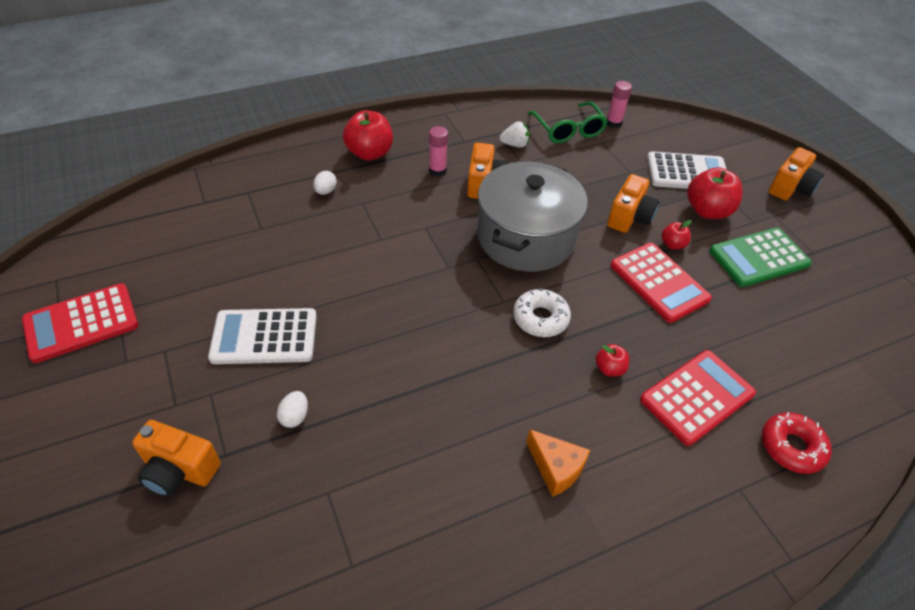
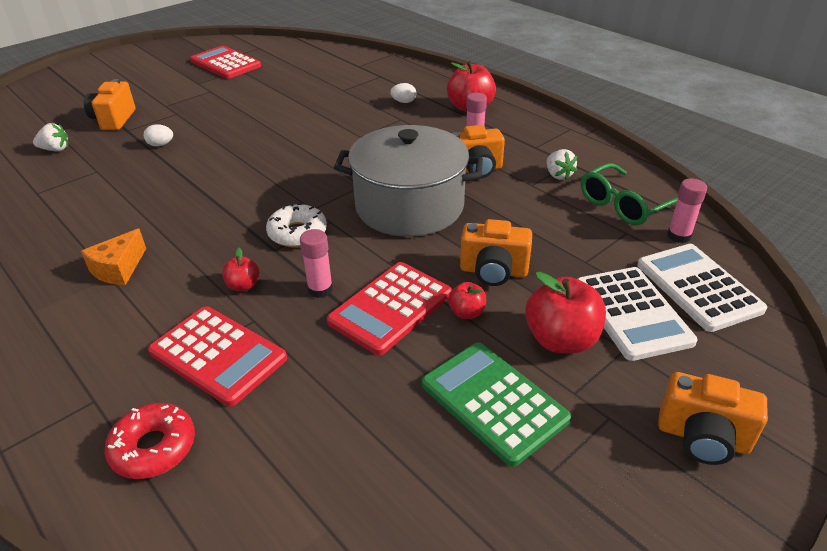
camera: 75 degrees right, 10 degrees down
(231, 548) = (55, 149): none -> white strawberry
(264, 337) = (232, 117): white calculator -> white calculator (698, 287)
(627, 318) = (320, 289): none -> pink glue stick

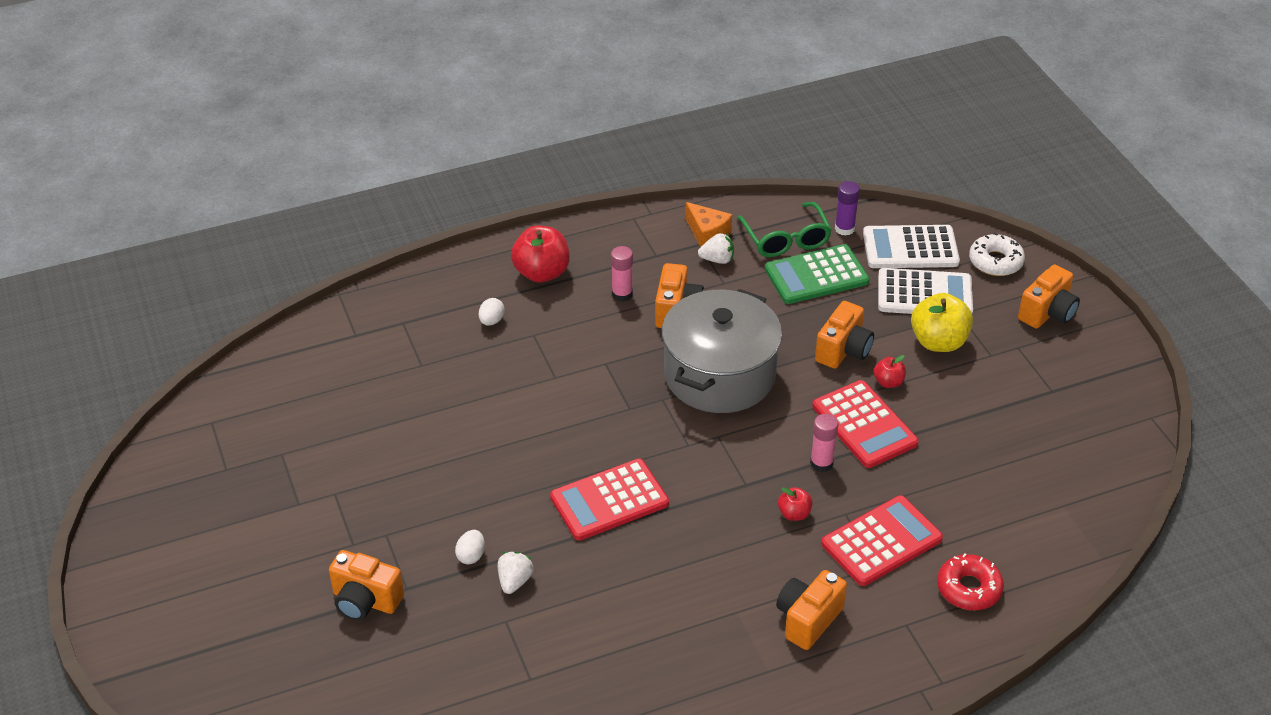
camera: 70 degrees left, 5 degrees up
(55, 149) = (421, 663): white strawberry -> white strawberry (515, 581)
(99, 323) = (808, 620): none -> orange camera
(119, 269) = (727, 604): orange cheese -> orange cheese (707, 233)
(225, 63) = (247, 466): red calculator -> red calculator (609, 500)
(297, 233) = (727, 463): white donut -> white donut (995, 261)
(493, 402) = (986, 397): green calculator -> green calculator (816, 275)
(561, 340) = (938, 342): red apple -> yellow apple
(678, 236) = (844, 229): pink glue stick -> purple glue stick

